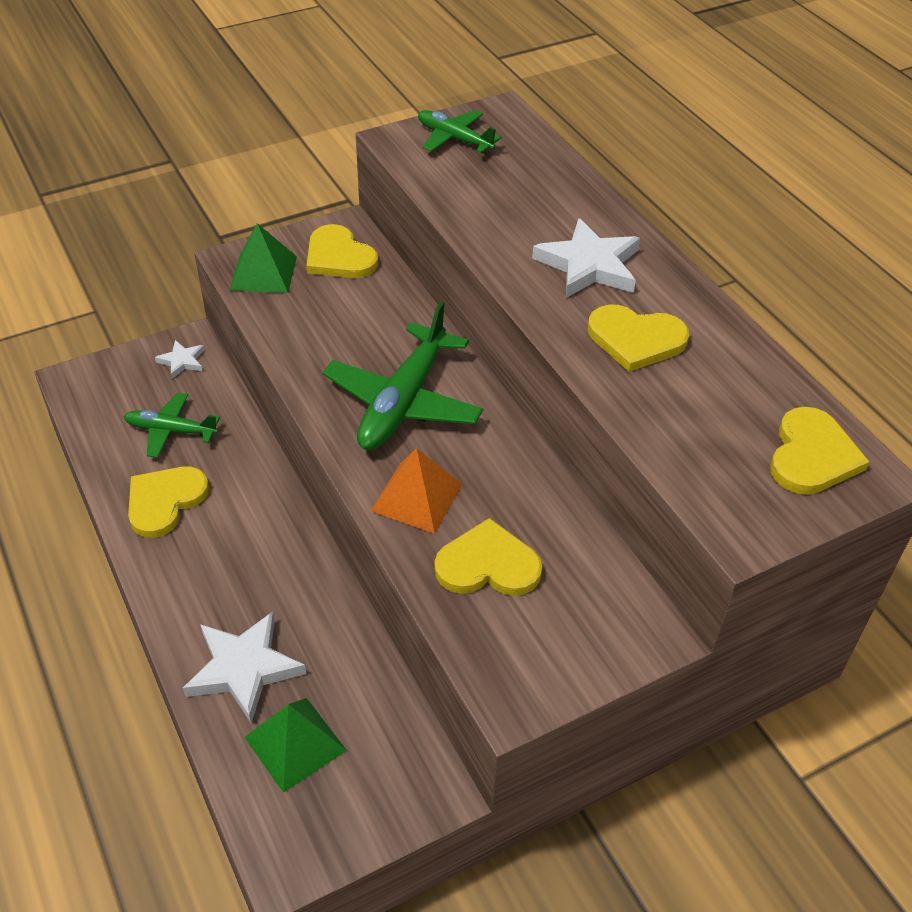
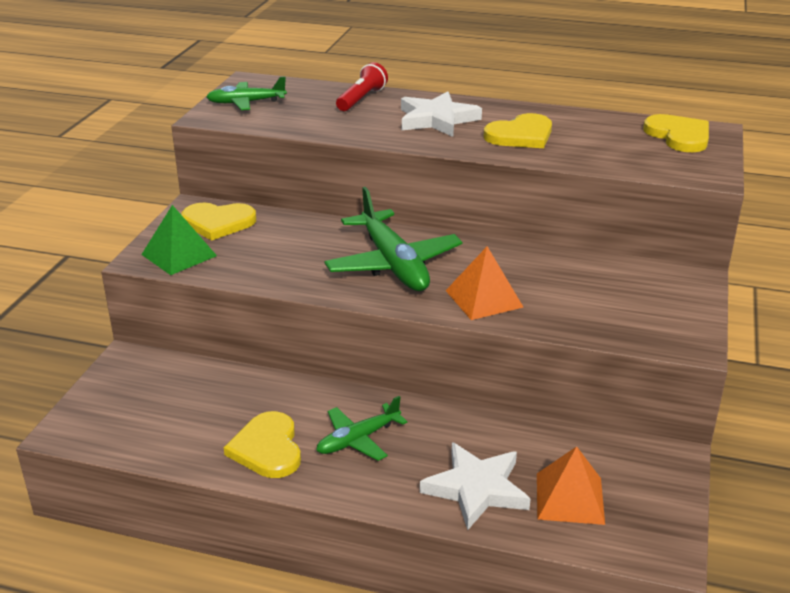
camera: 45 degrees left, 15 degrees down
(171, 431) = (202, 411): green plane -> green plane (358, 439)
(182, 361) = (140, 371): white star -> none
(295, 744) = (570, 498): green pyramid -> orange pyramid
(488, 565) = (574, 302): yellow heart -> none
(563, 194) = (361, 99): none -> red flashlight

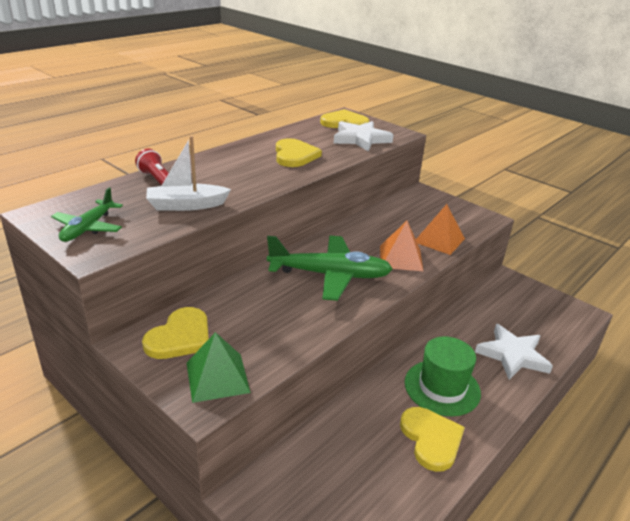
camera: 65 degrees left, 0 degrees up
(267, 448) = (431, 439): yellow heart -> yellow heart turned 120 degrees counterclockwise
(330, 122) = (186, 205): none -> white boat
(358, 439) = (442, 387): green plane -> green hat
(437, 119) = (235, 170): white star -> white star (360, 139)
(570, 498) = (531, 325): orange pyramid -> orange pyramid (439, 240)

